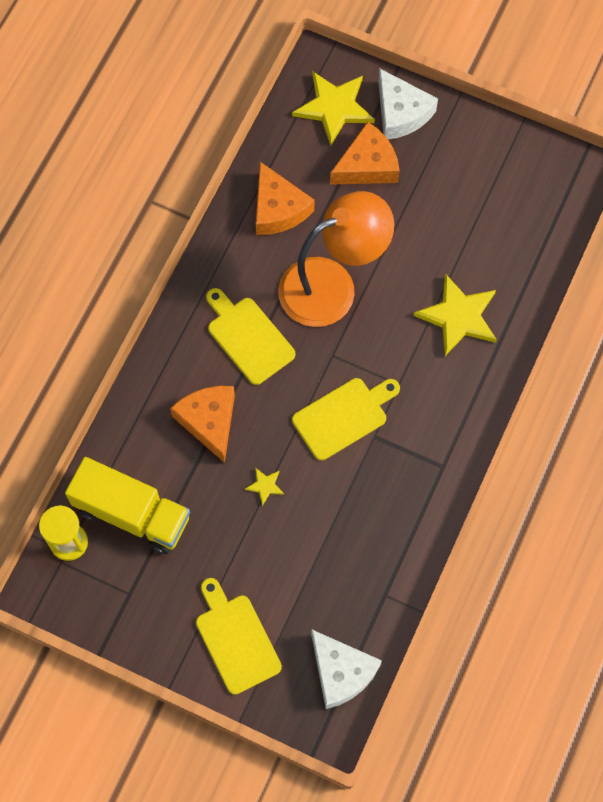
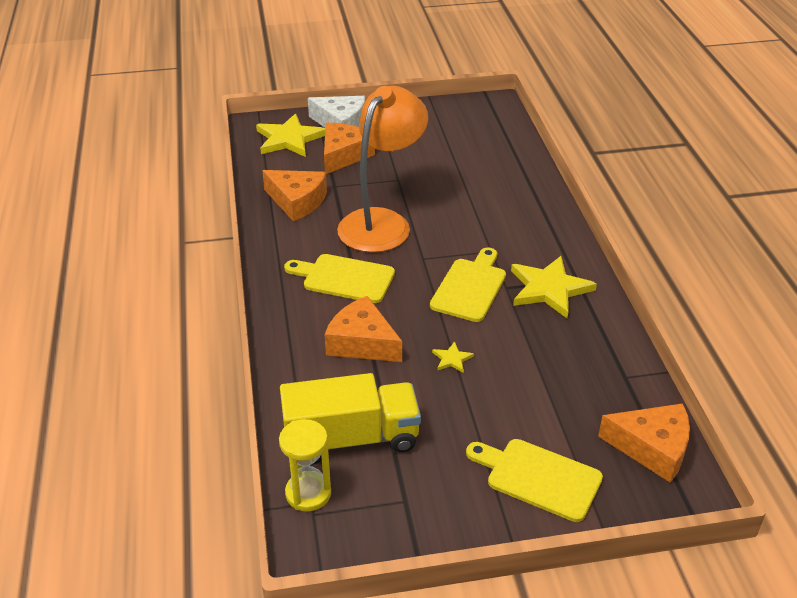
camera: 35 degrees left, 30 degrees down
(341, 672) = (652, 448): white cheese -> orange cheese
(458, 316) = (493, 198): yellow star -> yellow star (549, 289)

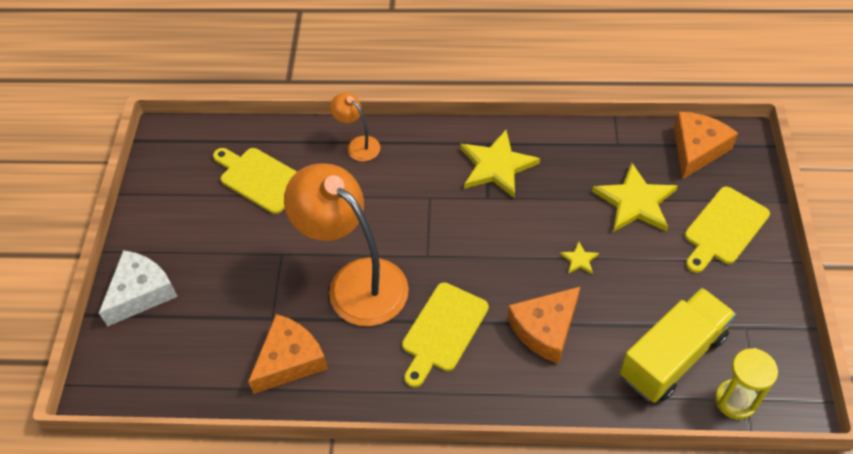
camera: 75 degrees left, 15 degrees up
(289, 139) = (151, 354): yellow star -> yellow star (635, 202)
(343, 155) = (212, 300): orange cheese -> none
(351, 439) = (672, 357): yellow truck -> yellow truck turned 45 degrees clockwise
(470, 287) = (481, 225): yellow cutting board -> yellow cutting board (260, 178)
(534, 200) = (358, 145): none -> orange lamp

